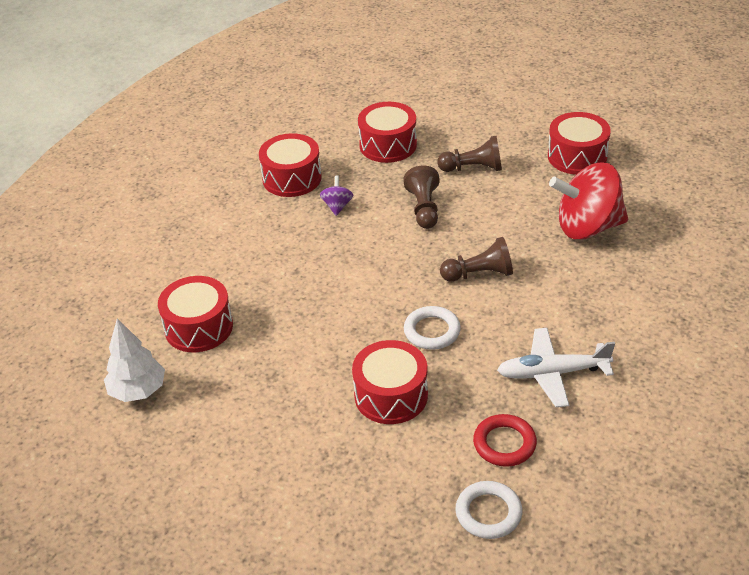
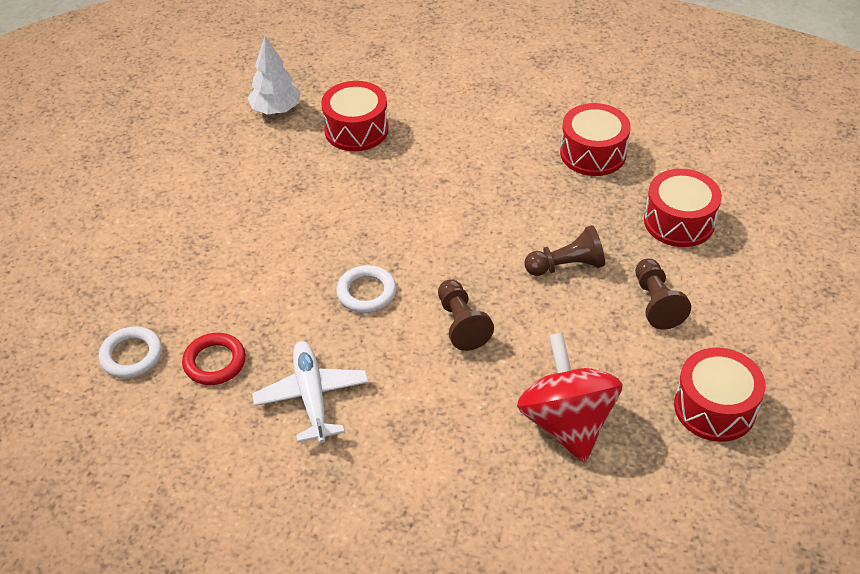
camera: 80 degrees right, 5 degrees up
(337, 206) = (553, 195): purple spinning top -> none
(391, 395) = (276, 271): red drum -> none

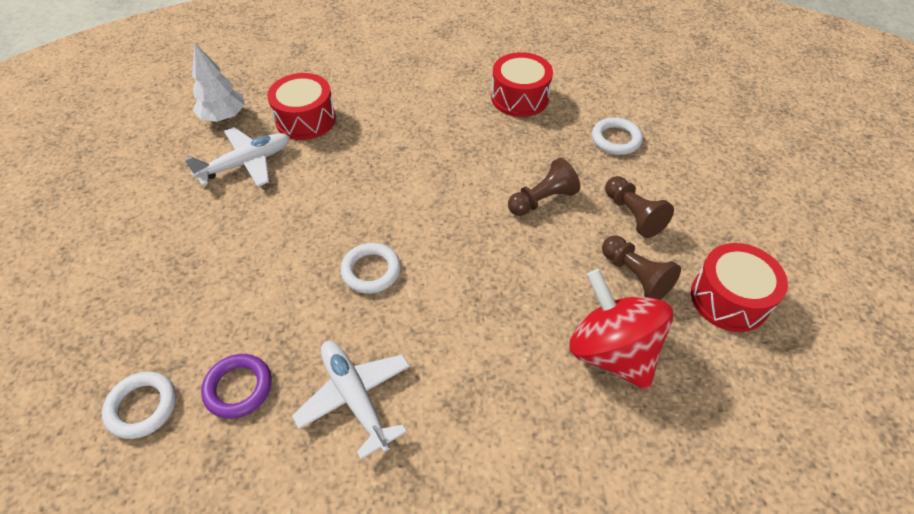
camera: 20 degrees left, 5 degrees up
(215, 362) = (238, 388): red ring -> purple ring
(283, 162) = (246, 163): none -> white plane
(461, 324) = (473, 279): brown pawn -> brown pawn (635, 276)
(679, 222) = (616, 139): red drum -> white ring

